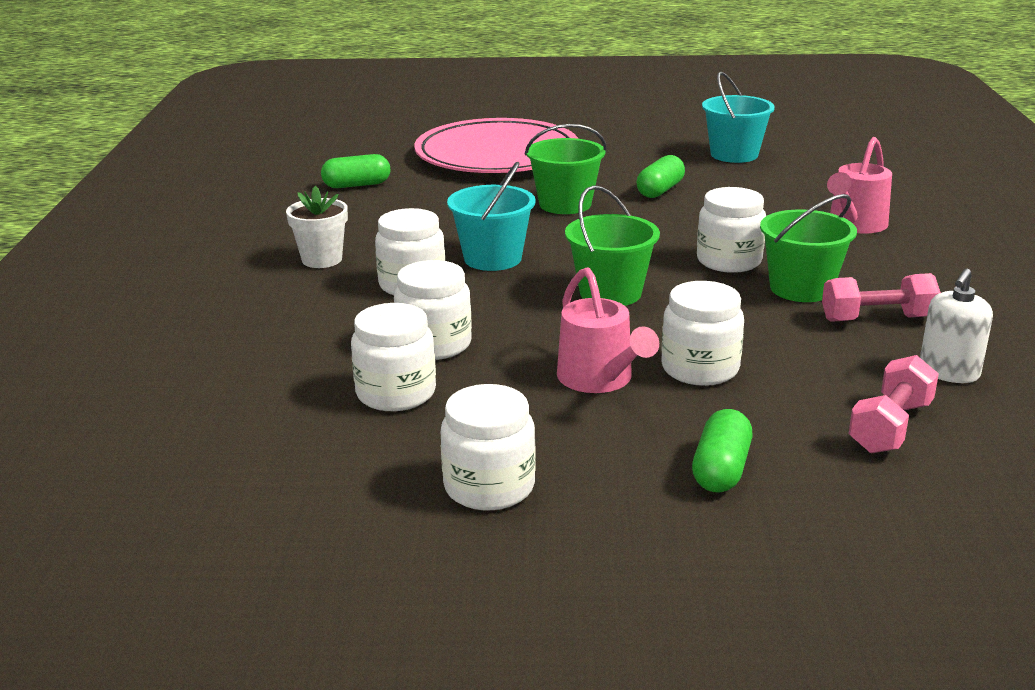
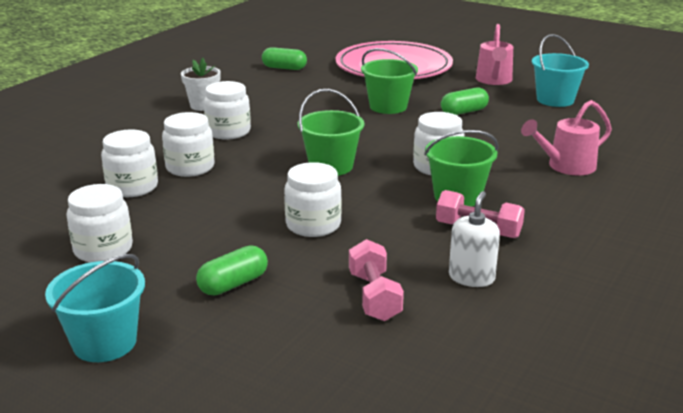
camera: 30 degrees right, 0 degrees up
(492, 258) = (294, 128): turquoise bucket -> turquoise bucket (104, 342)
(600, 380) = (246, 213): pink watering can -> pink watering can (494, 80)
(890, 427) = (374, 296): pink dumbbell -> pink dumbbell turned 75 degrees counterclockwise
(949, 372) = (471, 277): white soap dispenser -> white soap dispenser turned 135 degrees clockwise

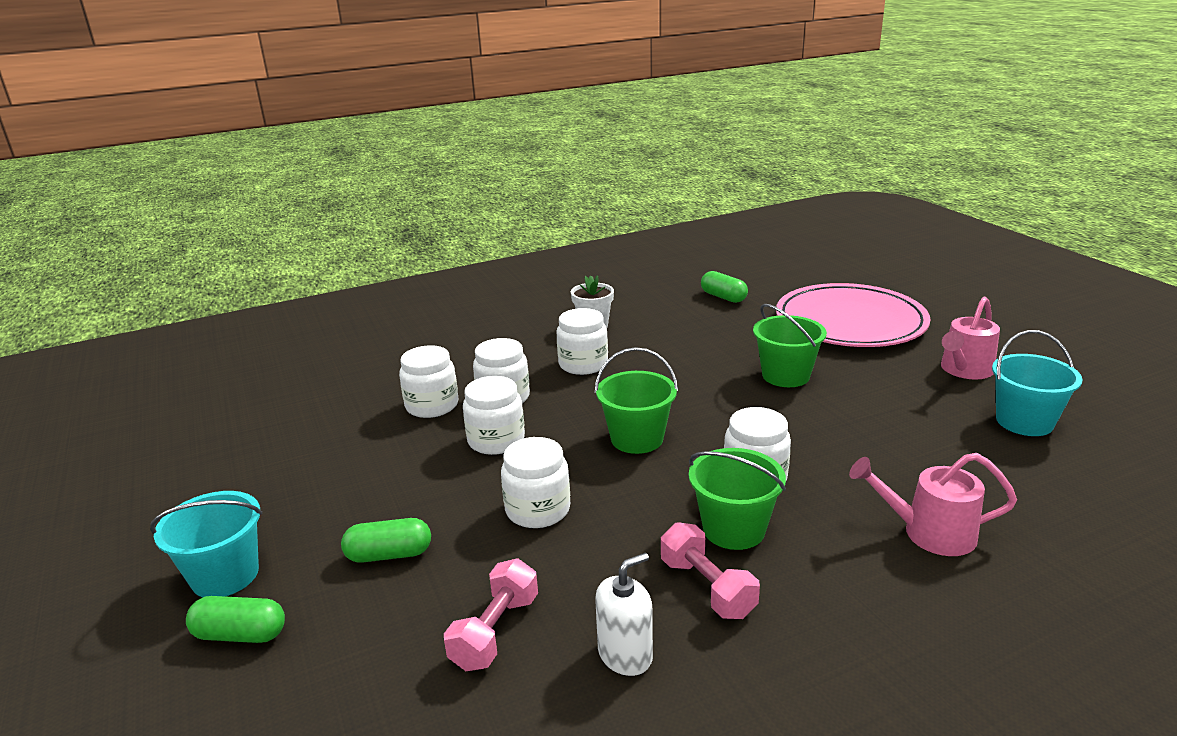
camera: 35 degrees right, 0 degrees up
(103, 249) = (335, 469): white jar -> white jar (496, 440)
(464, 112) = (873, 407): green capsule -> green capsule (240, 634)

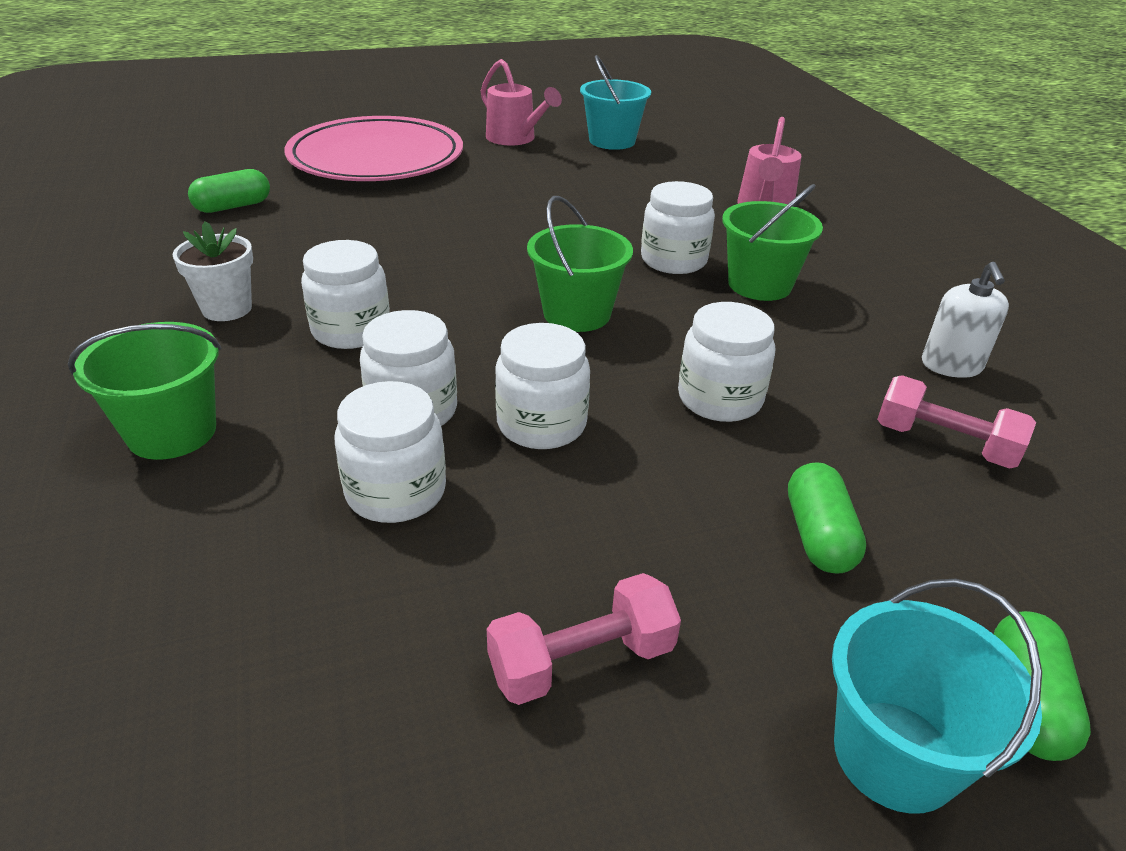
camera: 85 degrees left, 10 degrees up
(625, 654) = (951, 365): white soap dispenser -> white soap dispenser turned 150 degrees counterclockwise
(707, 588) = (849, 311): pink dumbbell -> pink dumbbell (582, 661)
(785, 375) = (475, 210): green bucket -> green bucket (172, 432)

